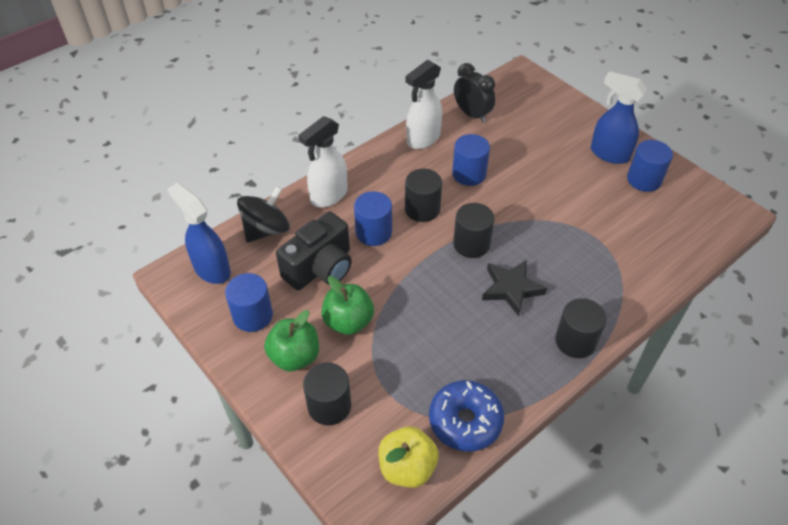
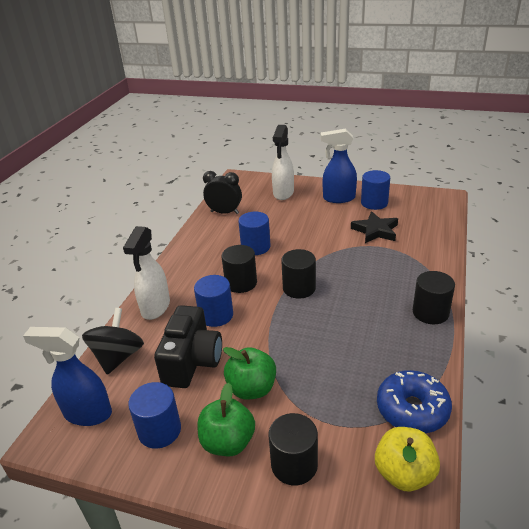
camera: 30 degrees left, 15 degrees down
(423, 139) = (201, 240): white spray bottle -> white spray bottle (283, 193)
(511, 289) = (355, 302): black star -> black star (375, 231)

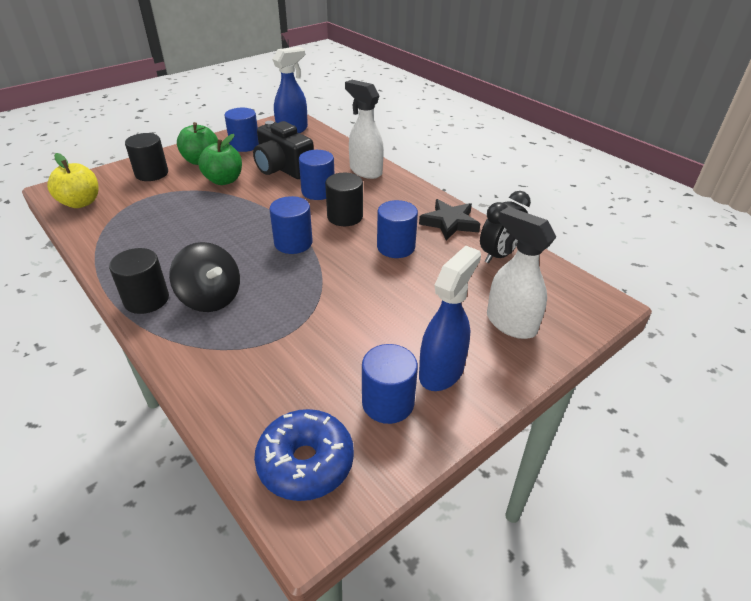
camera: 120 degrees right, 5 degrees up
(118, 357) = (328, 147): black spinning top -> black spinning top (210, 298)
(299, 288) = (293, 243): black cylinder -> blue cylinder
(375, 231) = (318, 354): black star -> black star (449, 223)
(412, 409) = (101, 229): blue donut -> blue donut (305, 463)

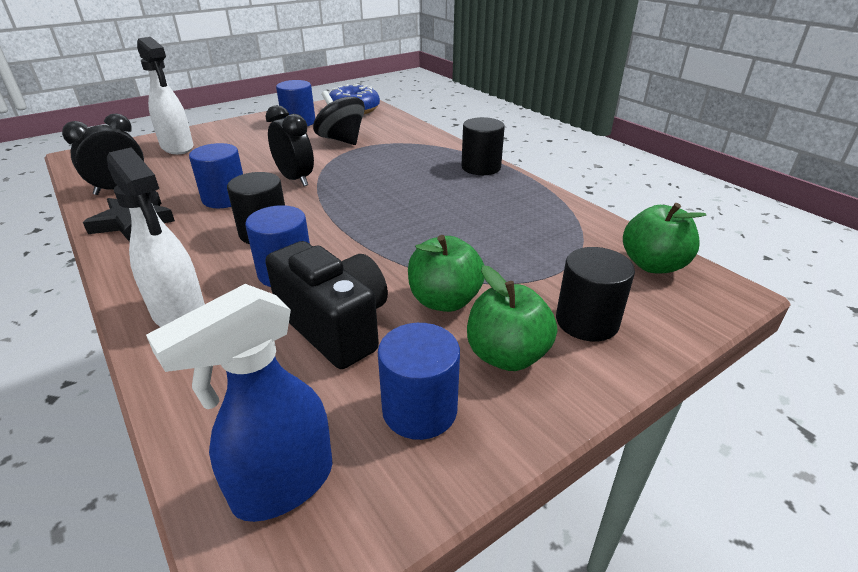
camera: 175 degrees left, 5 degrees down
(81, 203) = (653, 265): yellow apple -> green apple
(210, 298) = (423, 167): black spinning top -> black spinning top (341, 140)
(293, 243) = (340, 205): blue cylinder -> none
(343, 273) = (295, 179): none -> black clock
(442, 371) = (254, 131): blue spray bottle -> none

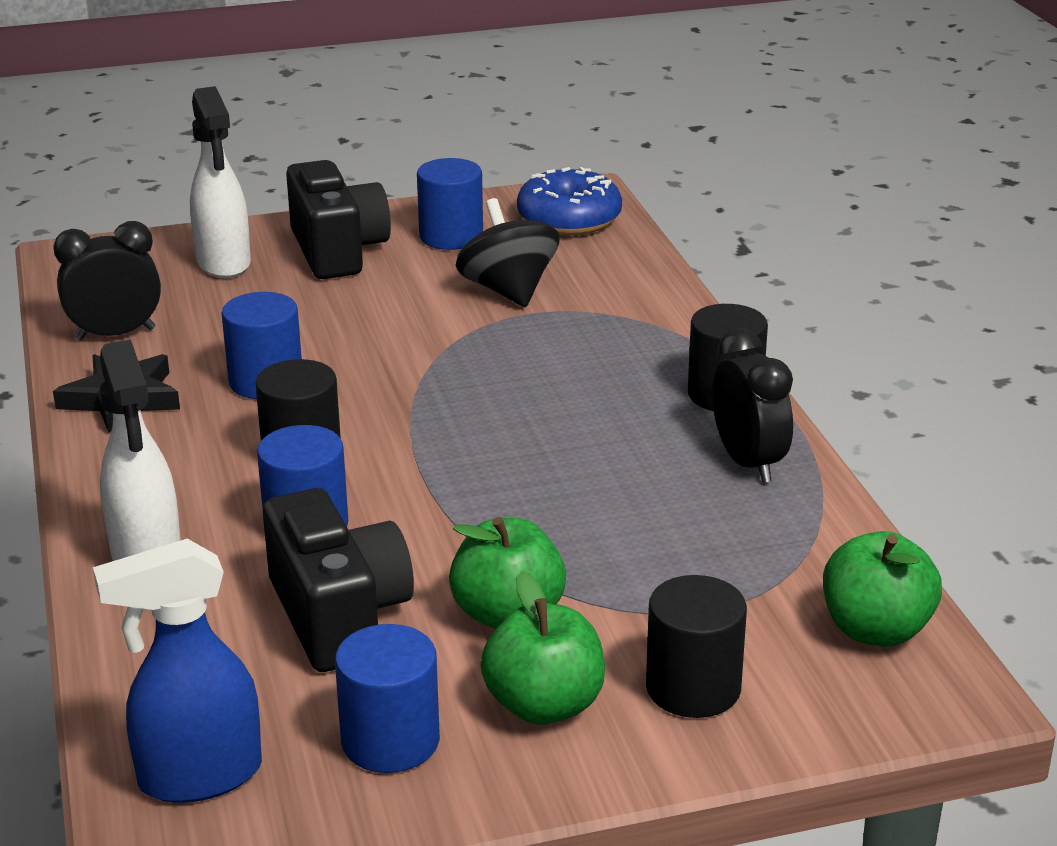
camera: 20 degrees right, 5 degrees down
(241, 135) = (337, 251): none -> black camera
(295, 179) = (390, 363): black clock -> black clock (748, 462)

